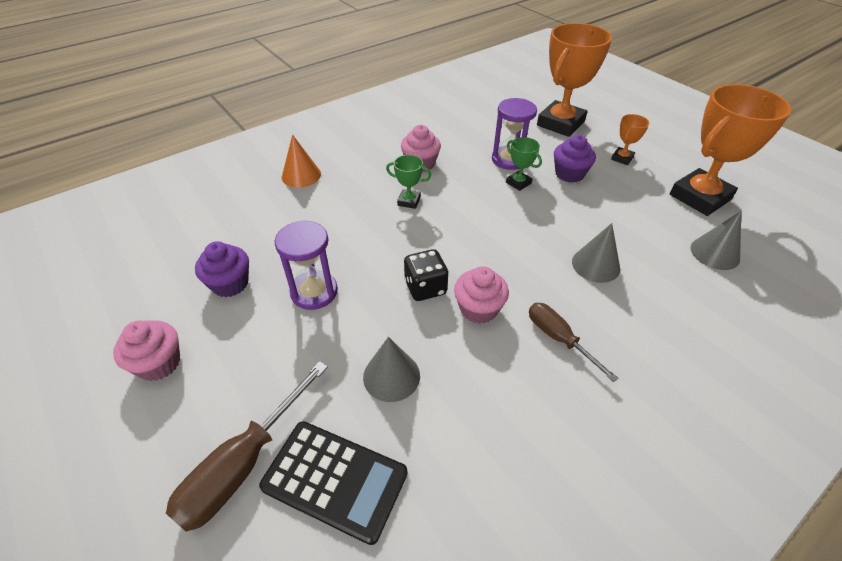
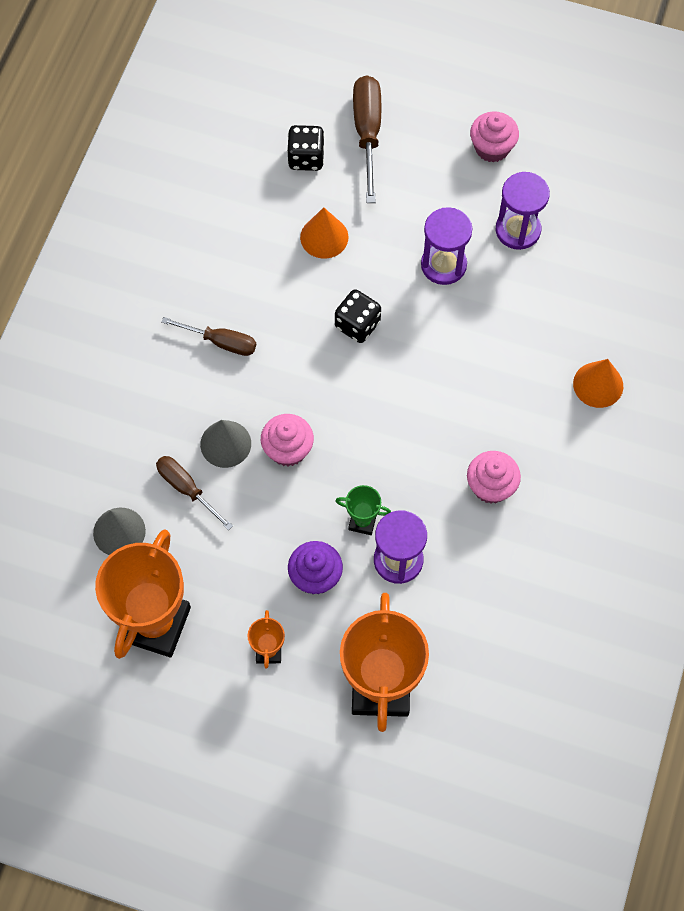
camera: 145 degrees right, 20 degrees up
(230, 284) = (518, 230): purple cupcake -> purple hourglass
(334, 480) = (306, 158): black calculator -> black dice
(391, 376) = (324, 237): grey cone -> orange cone
(409, 201) = (454, 418): green trophy -> none
(478, 309) = (299, 331): pink cupcake -> pink cupcake (288, 449)
(644, 253) = (187, 489): none -> brown screwdriver

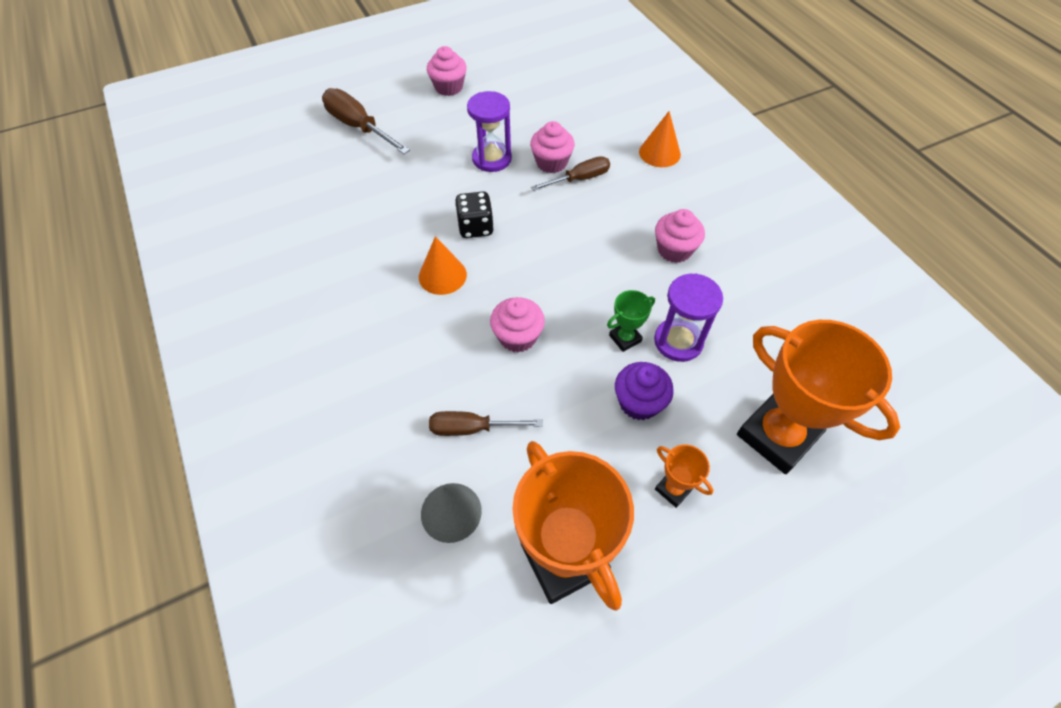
camera: 45 degrees left, 10 degrees down
(221, 342) = (387, 308): brown screwdriver -> brown screwdriver (579, 179)
(225, 444) = (467, 371): grey cone -> none
(306, 158) = (330, 164): black dice -> none
(324, 237) = (393, 196): orange cone -> orange cone (442, 275)
(490, 313) = (551, 163): none -> pink cupcake
(518, 230) = (514, 114): purple hourglass -> none

